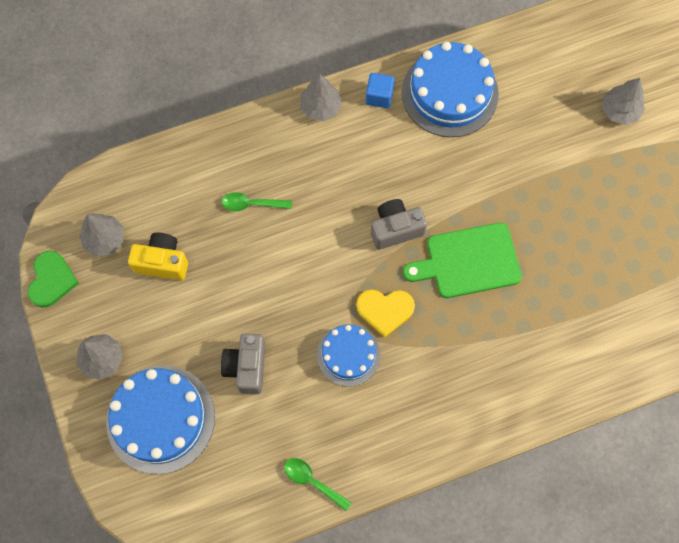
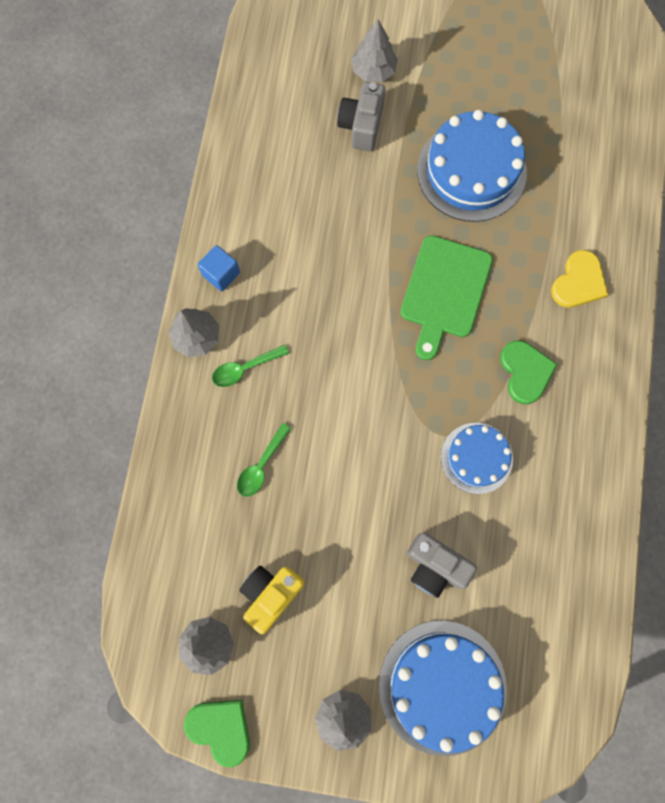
camera: 60 degrees left, 5 degrees up
(312, 481) = (585, 564): green spoon -> green spoon (245, 368)
(385, 310) = (450, 397): yellow heart -> yellow heart (578, 282)
(395, 229) = (372, 339): grey camera -> grey camera (361, 126)
(440, 357) = (525, 372): none -> green heart
(449, 93) = (260, 206): blue cake -> blue cake (471, 171)

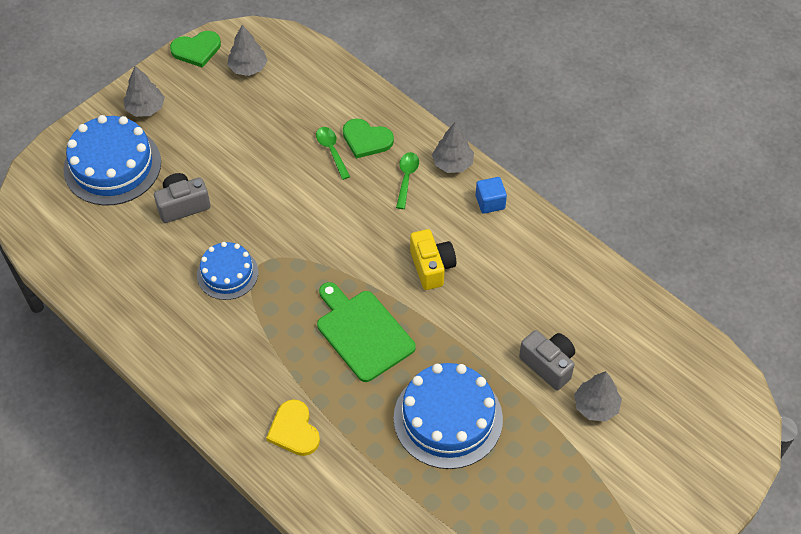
camera: 125 degrees right, 20 degrees down
(271, 594) = (247, 112): yellow camera -> yellow camera (432, 267)
(525, 372) = (258, 344): green heart -> green heart (366, 140)

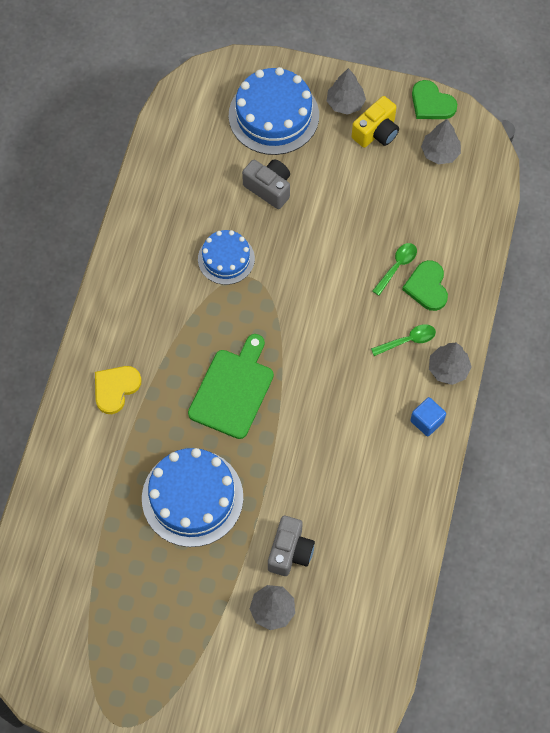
camera: 60 degrees right, 10 degrees up
(432, 267) = (329, 409): yellow camera -> yellow camera (376, 132)

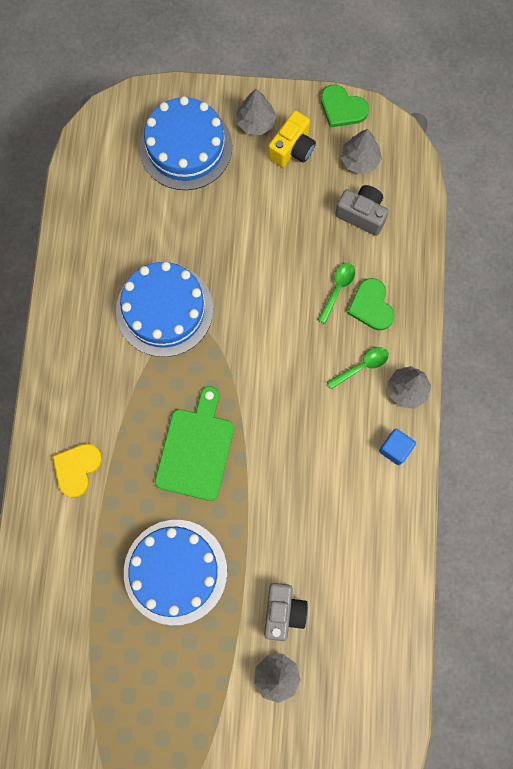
camera: 10 degrees left, 10 degrees up
(226, 259) = (164, 310): blue cake -> blue cake, size x1.66
(269, 188) = (194, 226): grey camera -> grey camera (362, 214)

